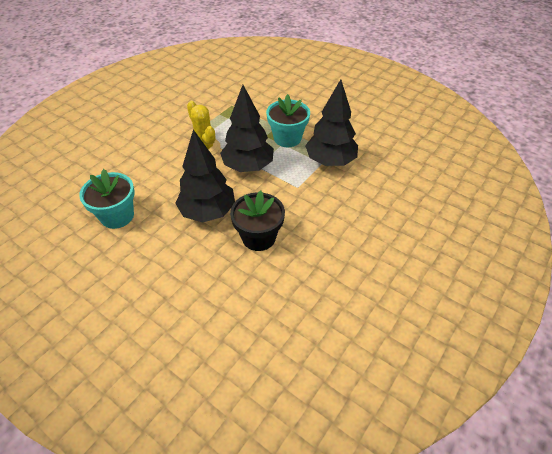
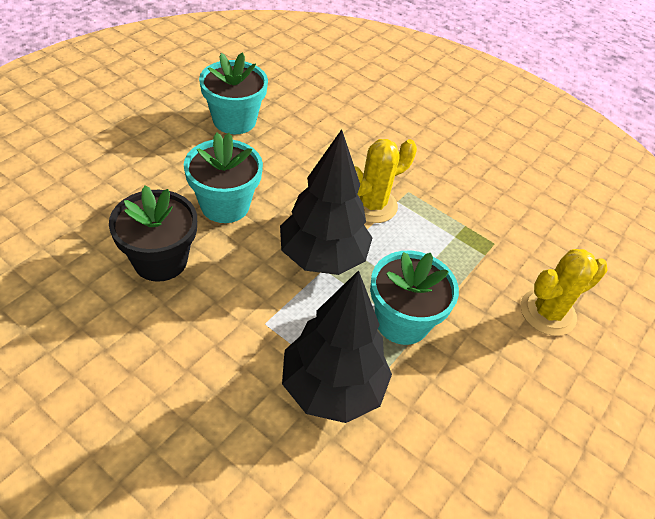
camera: 85 degrees right, 0 degrees up
(208, 212) = (225, 205): black tree -> turquoise flower pot
(274, 93) = (547, 312): none -> yellow cactus

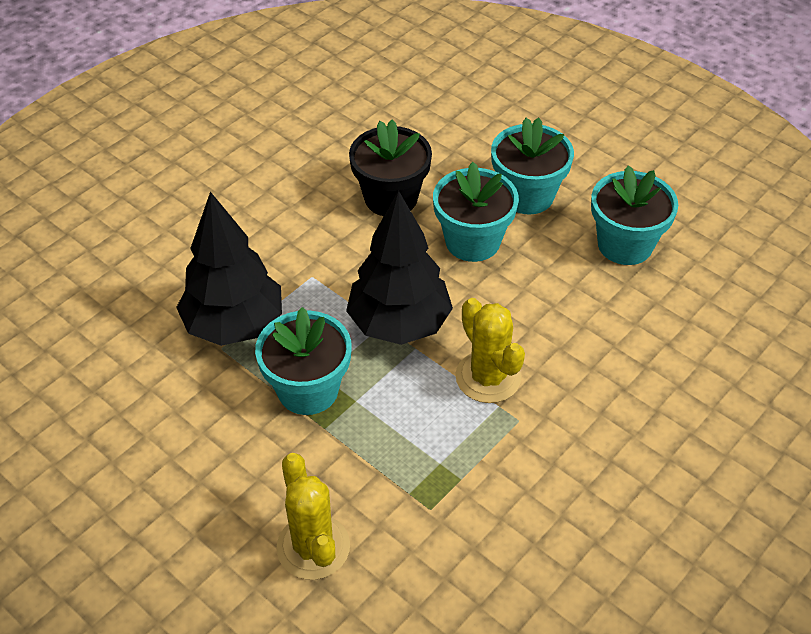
camera: 100 degrees right, 0 degrees up
(171, 167) = (527, 195): none -> turquoise flower pot

